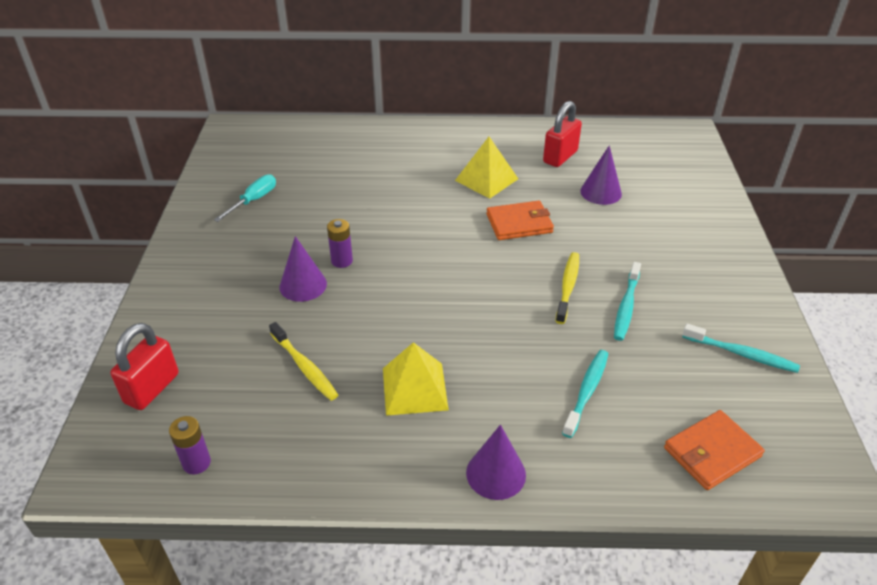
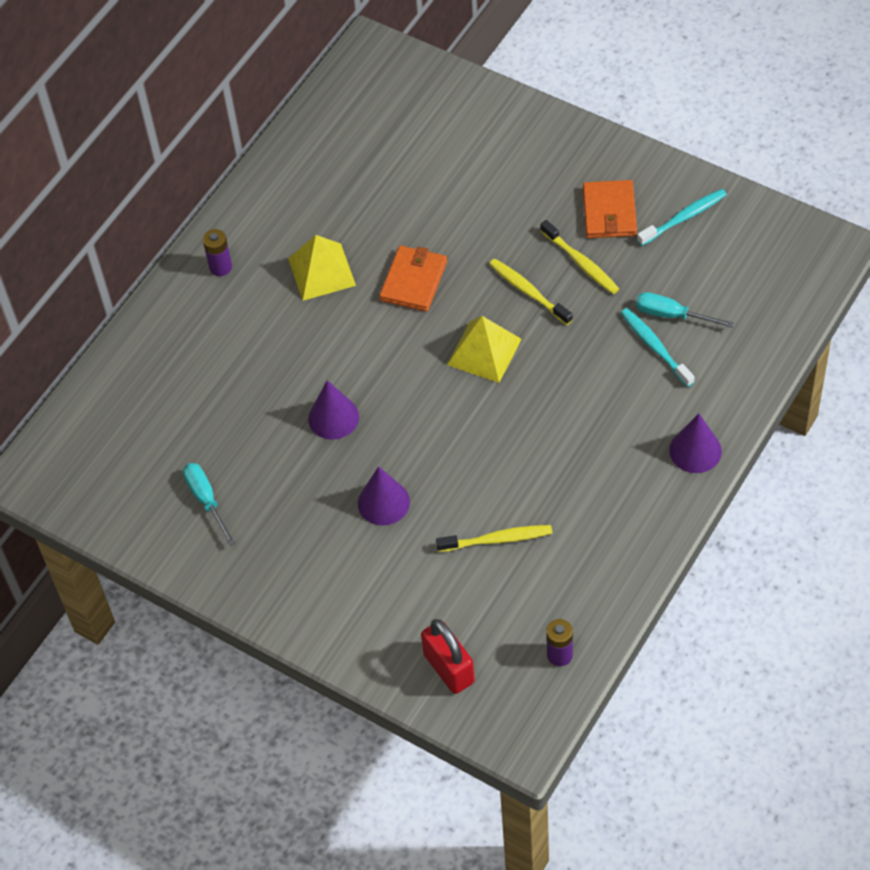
camera: 55 degrees left, 15 degrees up
(342, 261) = (368, 456): purple battery -> purple battery (220, 267)
(415, 388) = (576, 466): yellow pyramid -> yellow pyramid (484, 351)
(560, 157) = (329, 186): red padlock -> none
(601, 192) = (413, 187): purple cone -> purple cone (333, 417)
(626, 306) = (581, 262): turquoise toothbrush -> yellow toothbrush
(631, 389) = (672, 315): none -> turquoise screwdriver
(712, 452) = (760, 301): orange wallet -> orange wallet (609, 212)

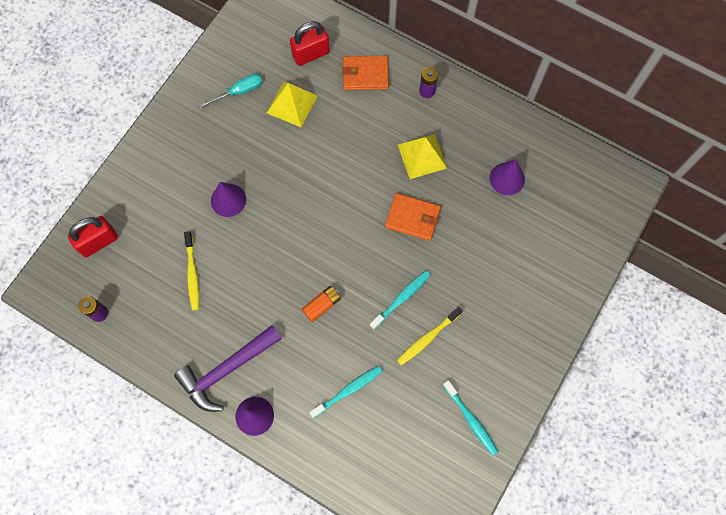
camera: 85 degrees right, 15 degrees up
(149, 410) = (311, 54): none -> red padlock
(333, 417) = (298, 167): purple cone -> purple cone (507, 178)
(484, 351) = (349, 266): yellow pyramid -> yellow pyramid (292, 104)
(528, 292) = (401, 298): yellow toothbrush -> turquoise toothbrush
(540, 381) = (321, 305): none -> orange battery
(609, 212) = (476, 361): orange wallet -> orange wallet (365, 74)
(635, 487) = (226, 370): none -> purple hammer
(672, 315) = (377, 405): turquoise screwdriver -> none

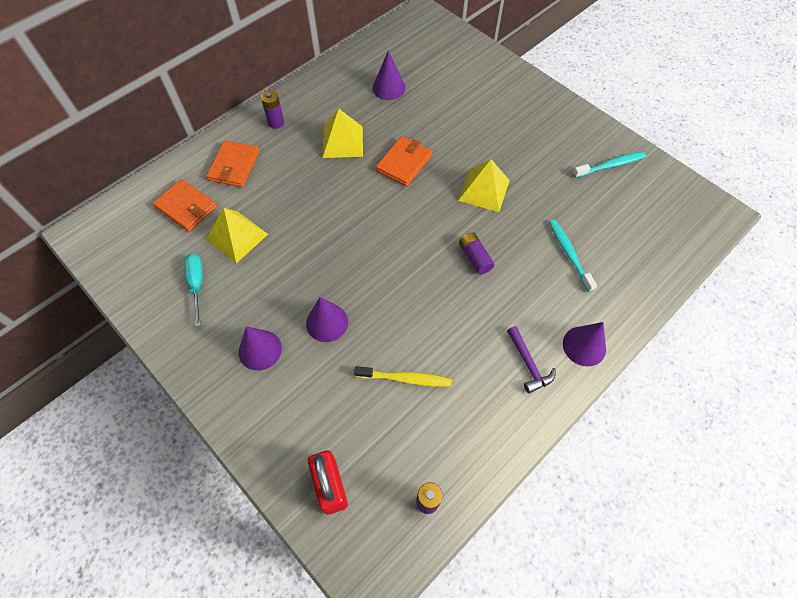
camera: 75 degrees left, 10 degrees down
(193, 158) = (260, 350): none -> purple cone
(226, 370) = (528, 364): purple hammer -> purple hammer, size x0.55
(311, 54) = (186, 207): red padlock -> orange wallet
(321, 305) = (475, 258): orange battery -> purple battery
(401, 298) = (484, 190): turquoise toothbrush -> yellow pyramid
(427, 338) = (528, 179): yellow toothbrush -> none

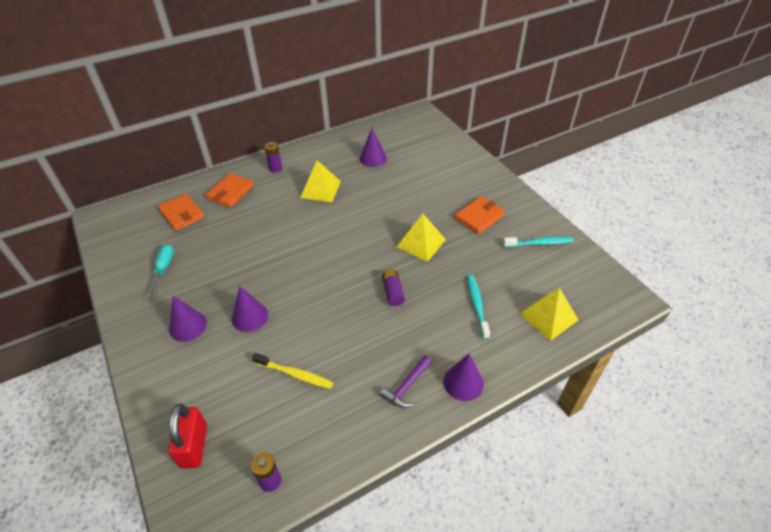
camera: 15 degrees right, 15 degrees down
(237, 236) = (209, 241): yellow pyramid -> yellow pyramid (548, 316)
(404, 163) = (363, 212): orange wallet -> orange wallet (479, 217)
(528, 364) = (406, 386): purple hammer -> purple hammer turned 45 degrees clockwise

